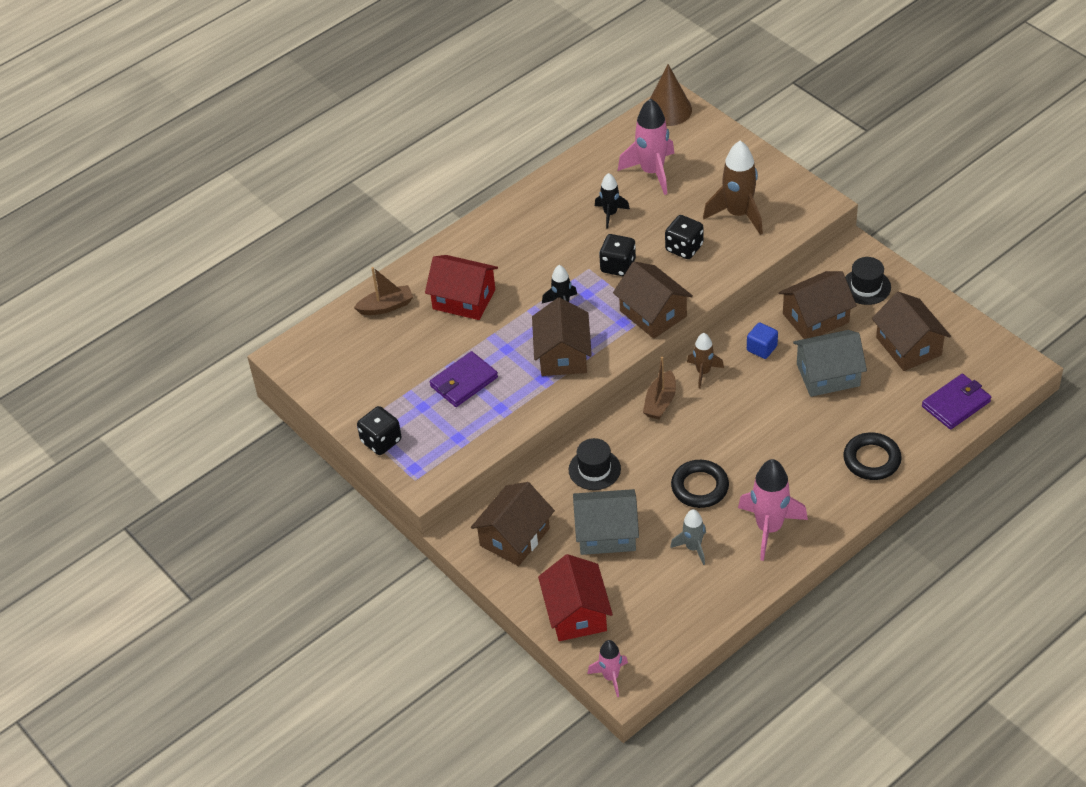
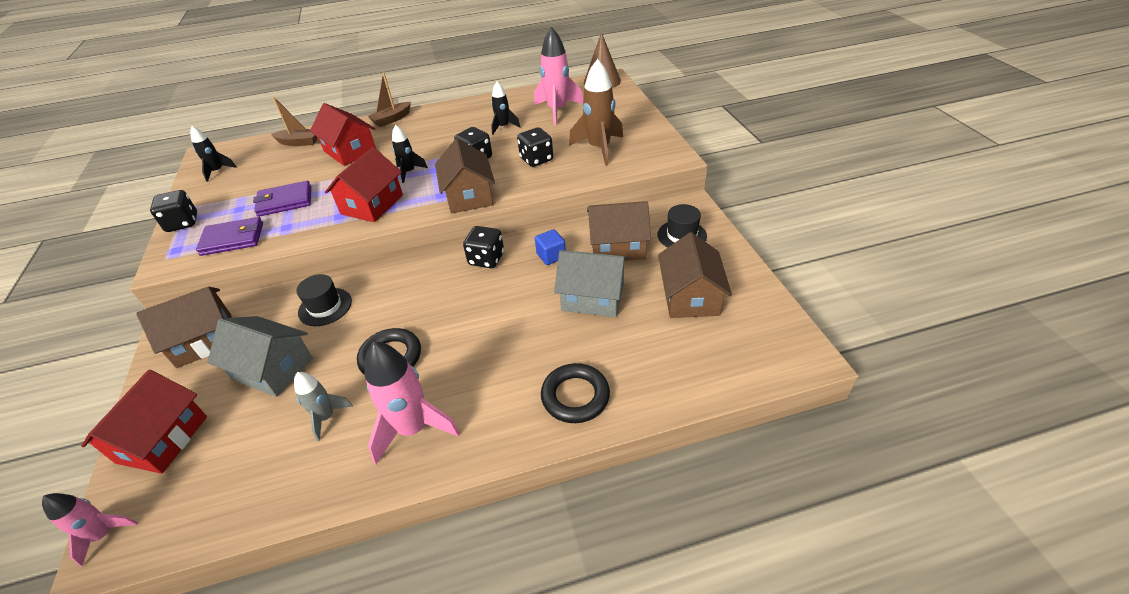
camera: 25 degrees right, 5 degrees down
(335, 373) = (218, 171): none -> black rocket
(562, 355) = (372, 204): brown house -> red house
(660, 402) = (430, 271): brown boat -> brown boat (392, 119)
(703, 372) = (486, 259): brown rocket -> black dice
(956, 404) = (707, 370): purple wallet -> purple wallet (233, 239)

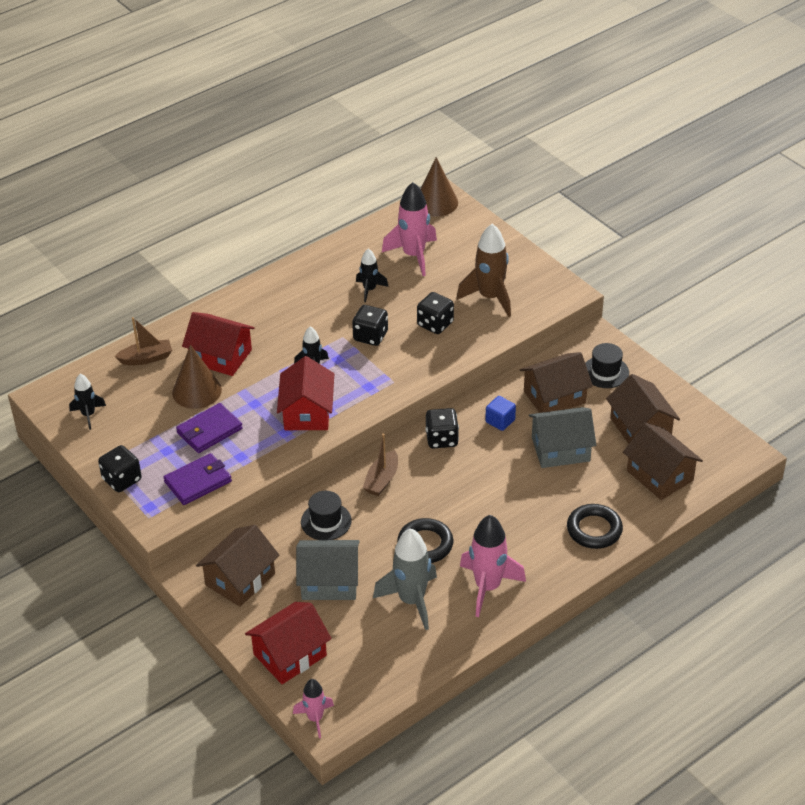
camera: 25 degrees left, 0 degrees up
(162, 439) = (290, 655): red house -> red house turned 60 degrees clockwise
(308, 171) = (197, 391): none -> brown cone
(326, 417) = (411, 600): grey rocket -> grey rocket, size x1.75
(392, 119) = (229, 304): brown boat -> brown boat (382, 480)
(469, 196) = (398, 380): brown house -> brown house (660, 475)

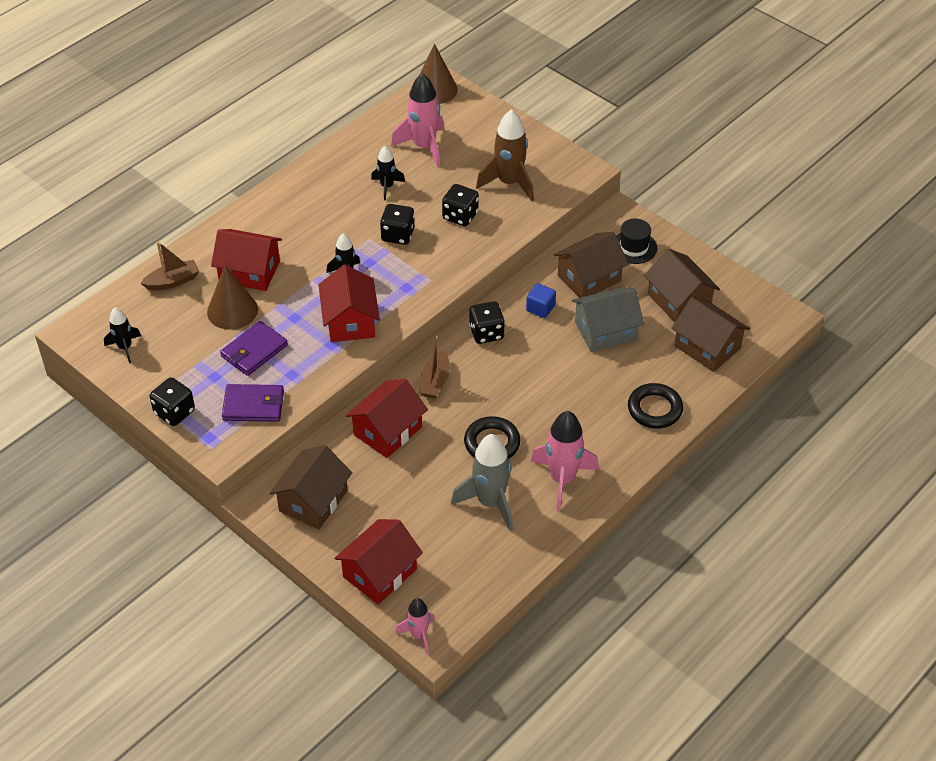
camera: 10 degrees left, 5 degrees up
(198, 481) = (253, 405): purple wallet -> purple wallet turned 45 degrees clockwise
(326, 521) = (388, 431): black hat -> red house
(329, 582) = (404, 492): grey house -> none

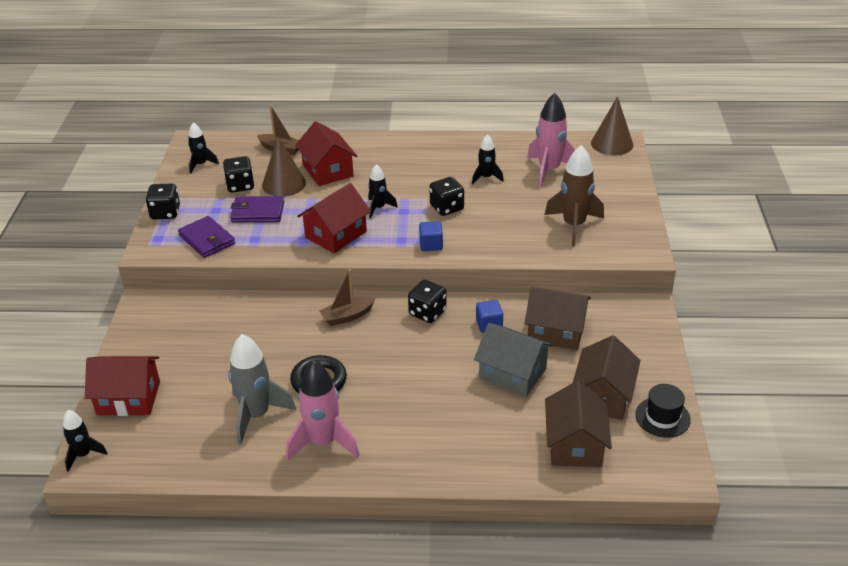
camera: 50 degrees right, 10 degrees down
(313, 501) = (168, 326): brown house -> none
(388, 431) = (272, 322): red house -> none
(418, 635) = (83, 455): pink rocket -> black rocket
(434, 275) = (431, 245): none -> blue cube
(460, 216) = (506, 223): black dice -> black dice (240, 186)
(633, 247) = (624, 336): black hat -> black hat (662, 417)
(654, 409) = (463, 453): black ring -> none

